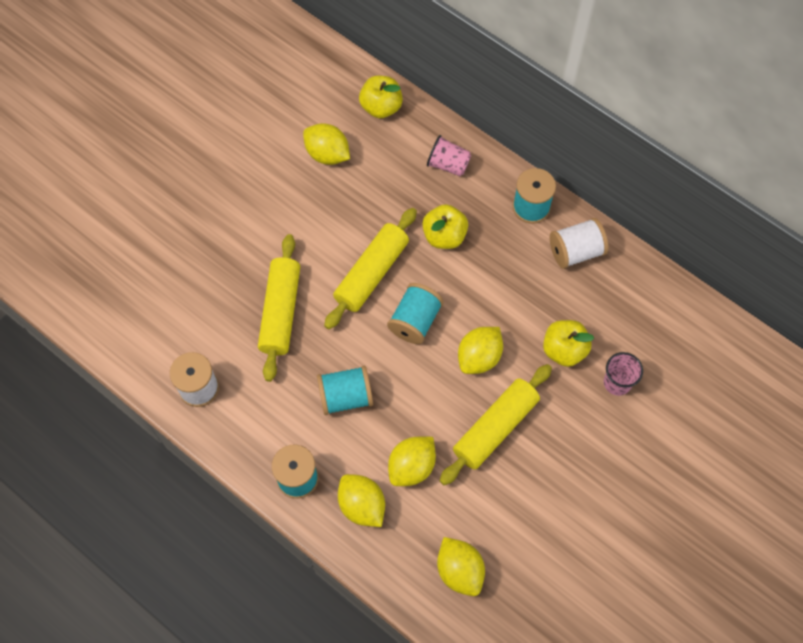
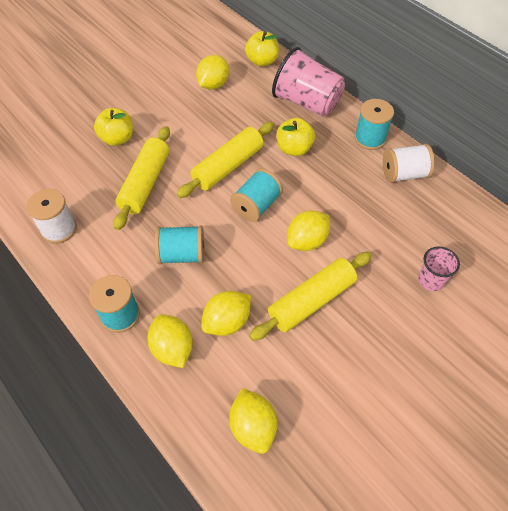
camera: 10 degrees right, 10 degrees down
(327, 154) = (213, 84): yellow lemon -> yellow lemon turned 75 degrees clockwise
(448, 164) = (307, 102): pink cup -> pink cup, size x1.92
(564, 350) = (384, 246): yellow apple -> yellow apple (117, 138)

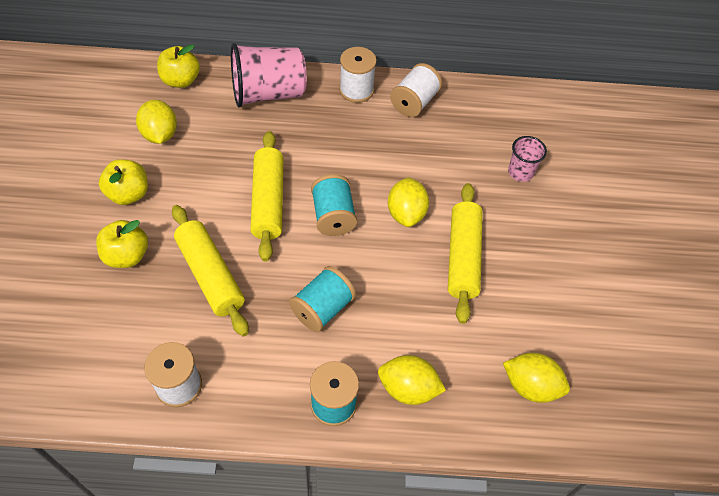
camera: 50 degrees left, 0 degrees up
(227, 322) = (423, 329): yellow lemon -> none
(294, 149) = (306, 143): yellow apple -> yellow apple (128, 194)
(370, 138) = (356, 90): turquoise spool -> white spool

